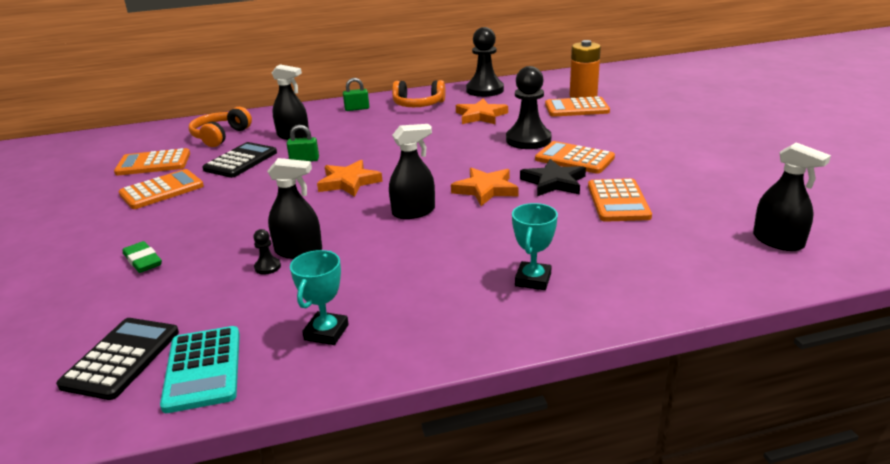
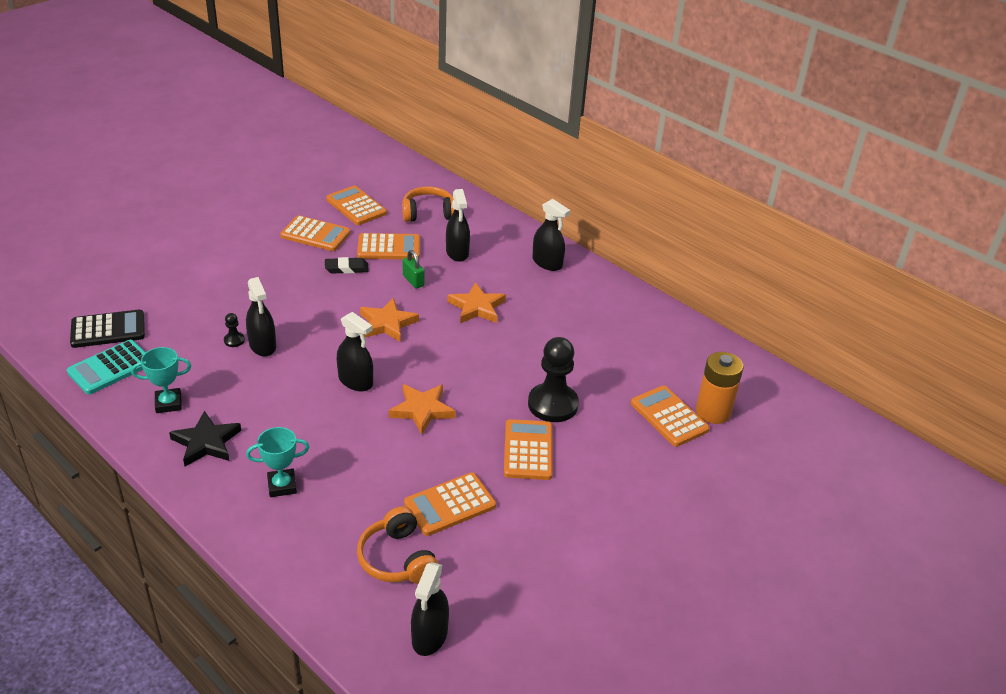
camera: 55 degrees right, 10 degrees up
(143, 261) = (214, 280): green eraser -> none
(240, 161) = (389, 248): black calculator -> orange calculator
(240, 185) = (346, 268): none -> black eraser
(357, 109) = (547, 263): green padlock -> black spray bottle
(418, 105) = (588, 298): orange headphones -> orange headphones (397, 559)
(481, 116) = (592, 351): orange star -> orange star (477, 307)
(485, 90) = (668, 330): black pawn -> none
(554, 182) = (464, 450): black star -> black star (206, 442)

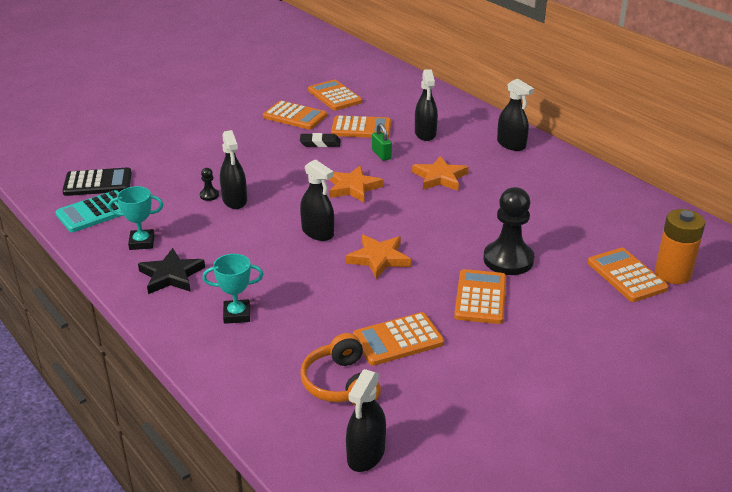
camera: 10 degrees right, 5 degrees down
(428, 213) = (401, 103): orange headphones -> none

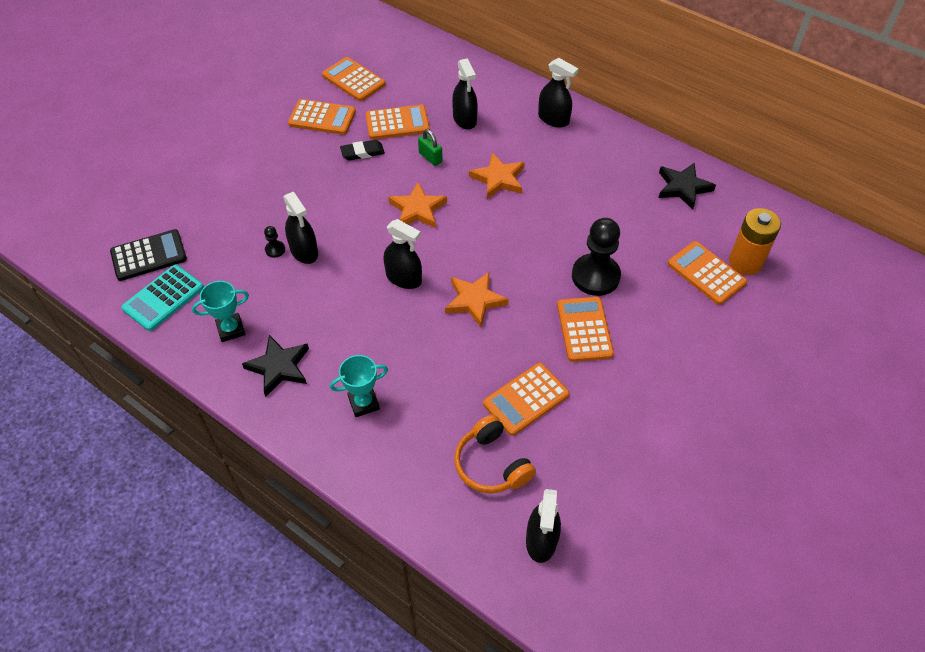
camera: 15 degrees left, 20 degrees up
(625, 209) = (683, 187): none -> black star

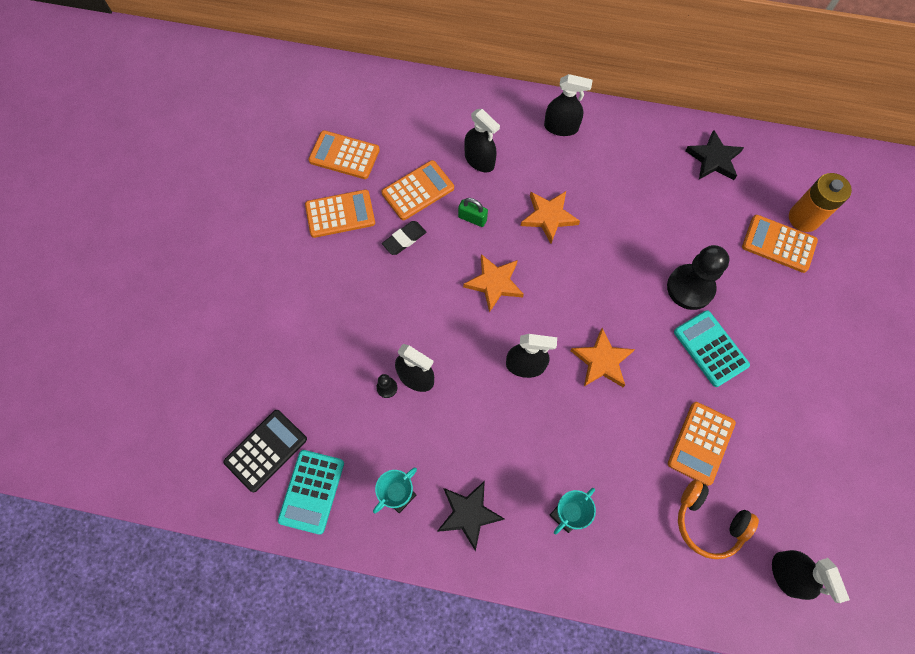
camera: 25 degrees left, 15 degrees up
(584, 329) = (710, 348): orange calculator -> turquoise calculator

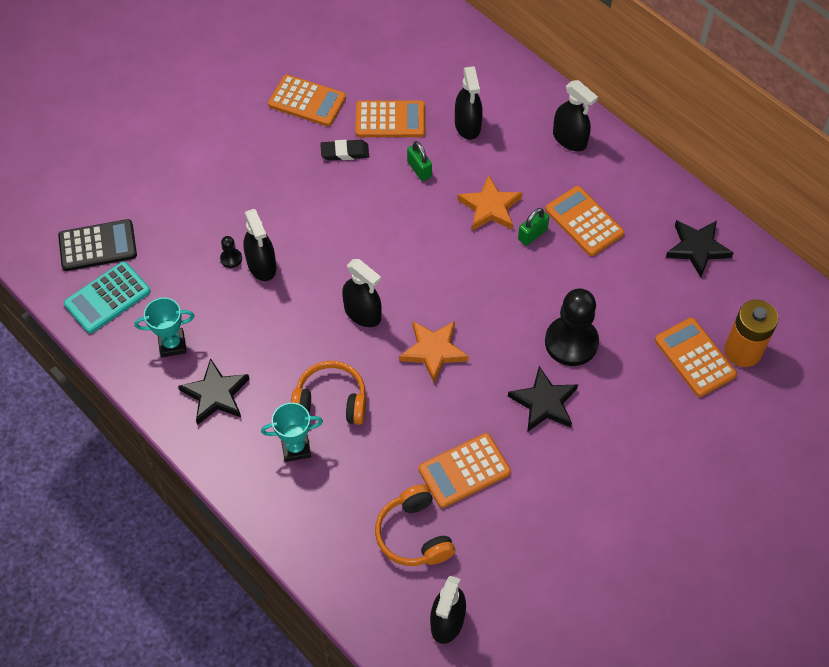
camera: 35 degrees right, 10 degrees down
(344, 155) = (350, 56): orange calculator -> orange calculator (584, 222)
(494, 283) = (393, 232): orange star -> none
(561, 456) = (331, 401): none -> orange headphones
(596, 220) = (532, 234): none -> green padlock
(710, 348) = (544, 402): turquoise calculator -> black star

